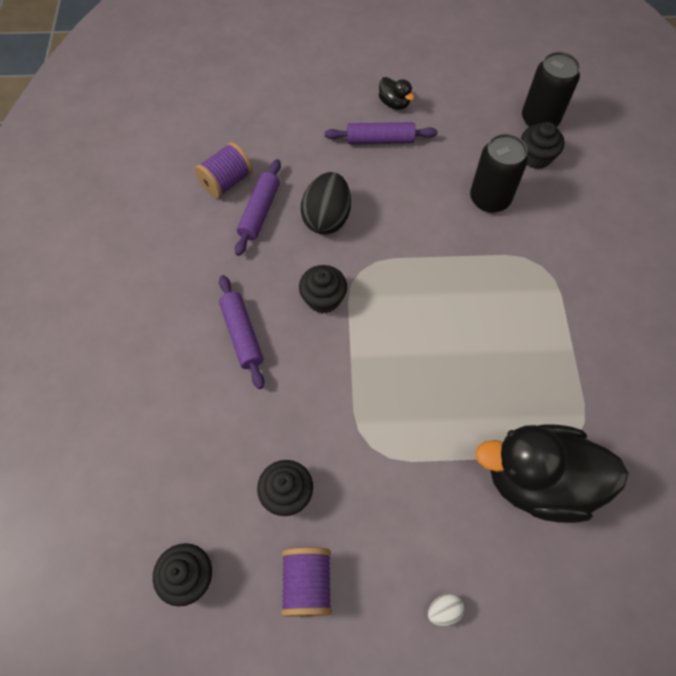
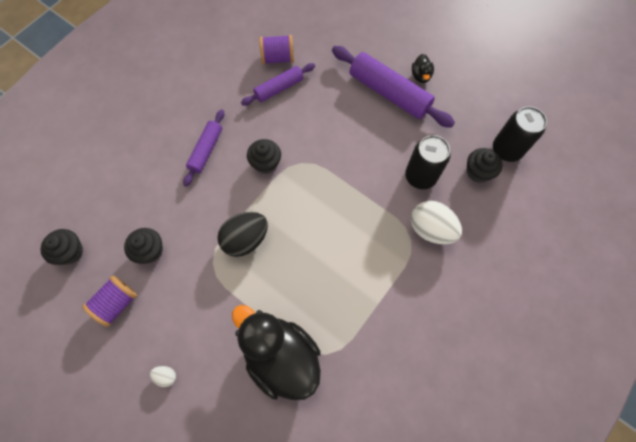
camera: 40 degrees right, 5 degrees up
(327, 218) = (312, 118): black egg -> black egg (245, 239)
(380, 140) = (389, 93): purple rolling pin -> purple rolling pin, size x1.69
(548, 241) = (431, 229): none -> white egg

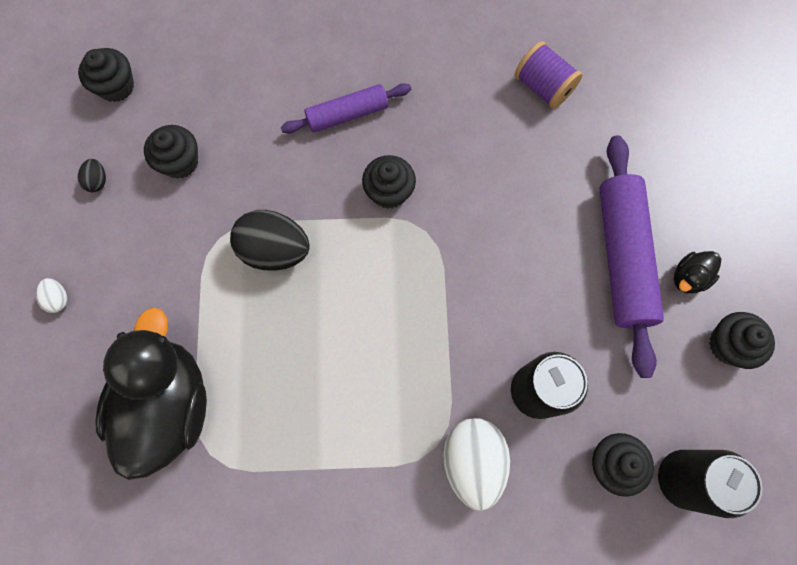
camera: 50 degrees right, 5 degrees up
(117, 303) = (98, 181): purple spool -> black egg
(279, 88) = (502, 123): purple rolling pin -> none
(463, 85) = (728, 345): none -> black cupcake

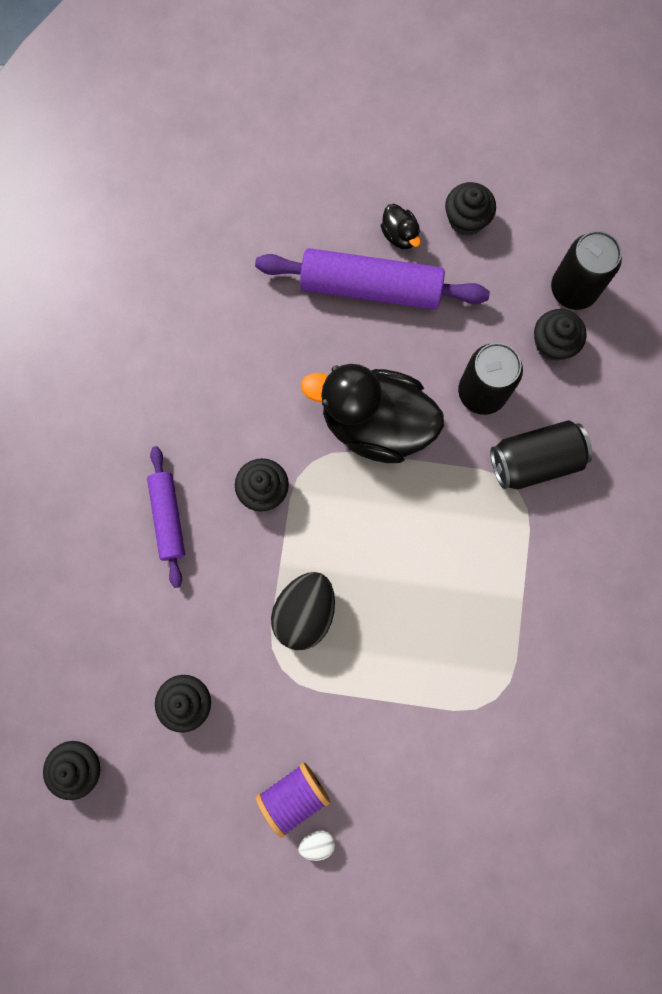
camera: 80 degrees left, 5 degrees up
(98, 181) = (192, 794): black egg -> none
(169, 405) = (443, 734): black duck -> black duck (375, 424)
(472, 461) = (535, 461): white egg -> black can
(543, 87) = (178, 317): purple spool -> purple spool (293, 795)

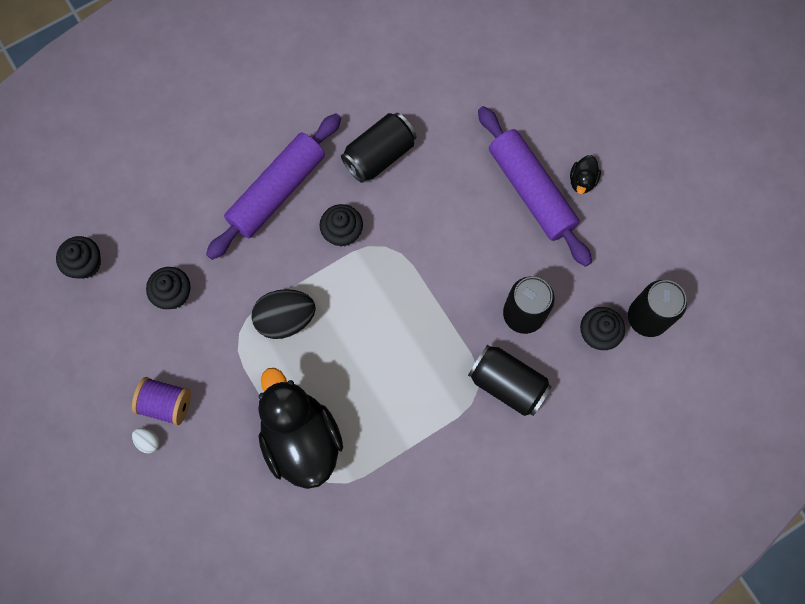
camera: 50 degrees right, 5 degrees down
(168, 518) = (277, 191): purple rolling pin -> purple rolling pin, size x1.69
(216, 393) = (379, 155): none -> black can
(375, 424) = (444, 265): black duck -> black duck (301, 439)
(466, 219) = (631, 213): black cupcake -> none

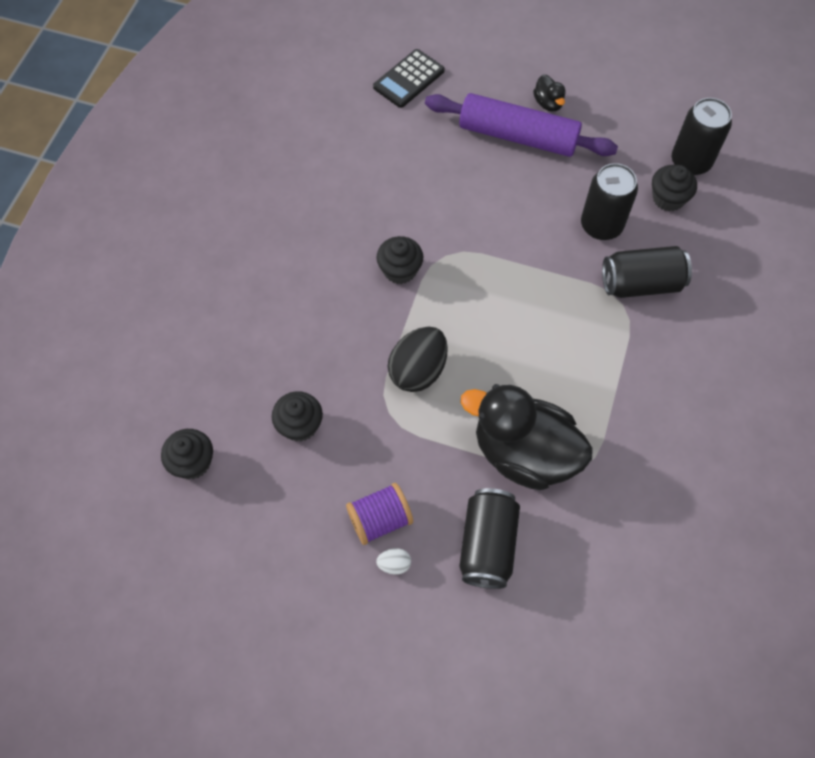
camera: 40 degrees left, 10 degrees down
(277, 191) = (313, 279): purple rolling pin -> none
(379, 155) = (373, 193): black can -> black can (487, 545)
(492, 78) = (408, 79): none -> black calculator

